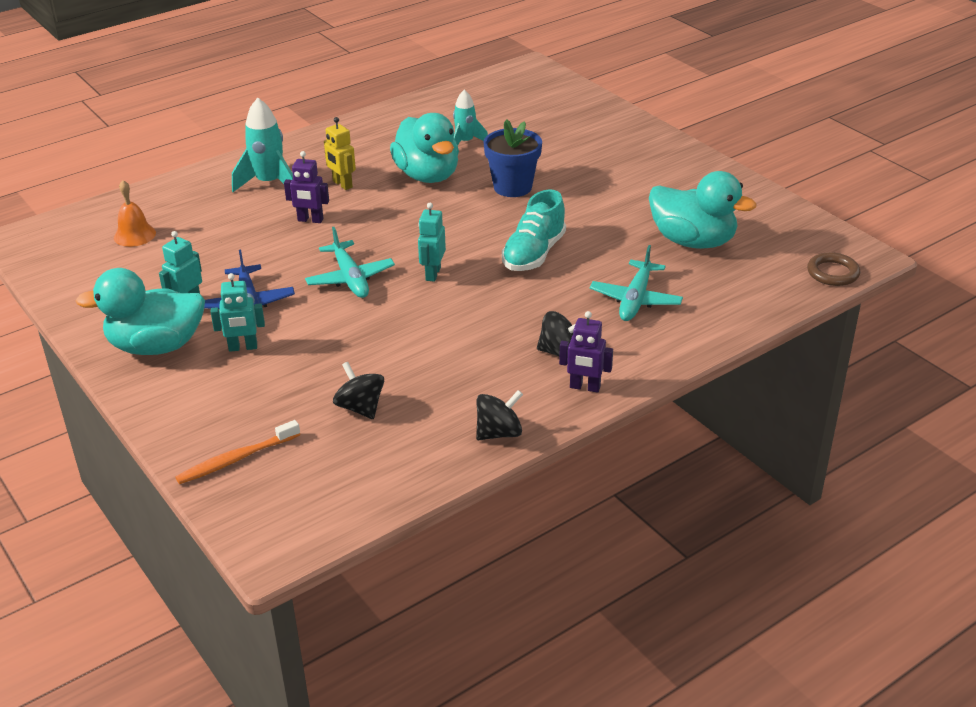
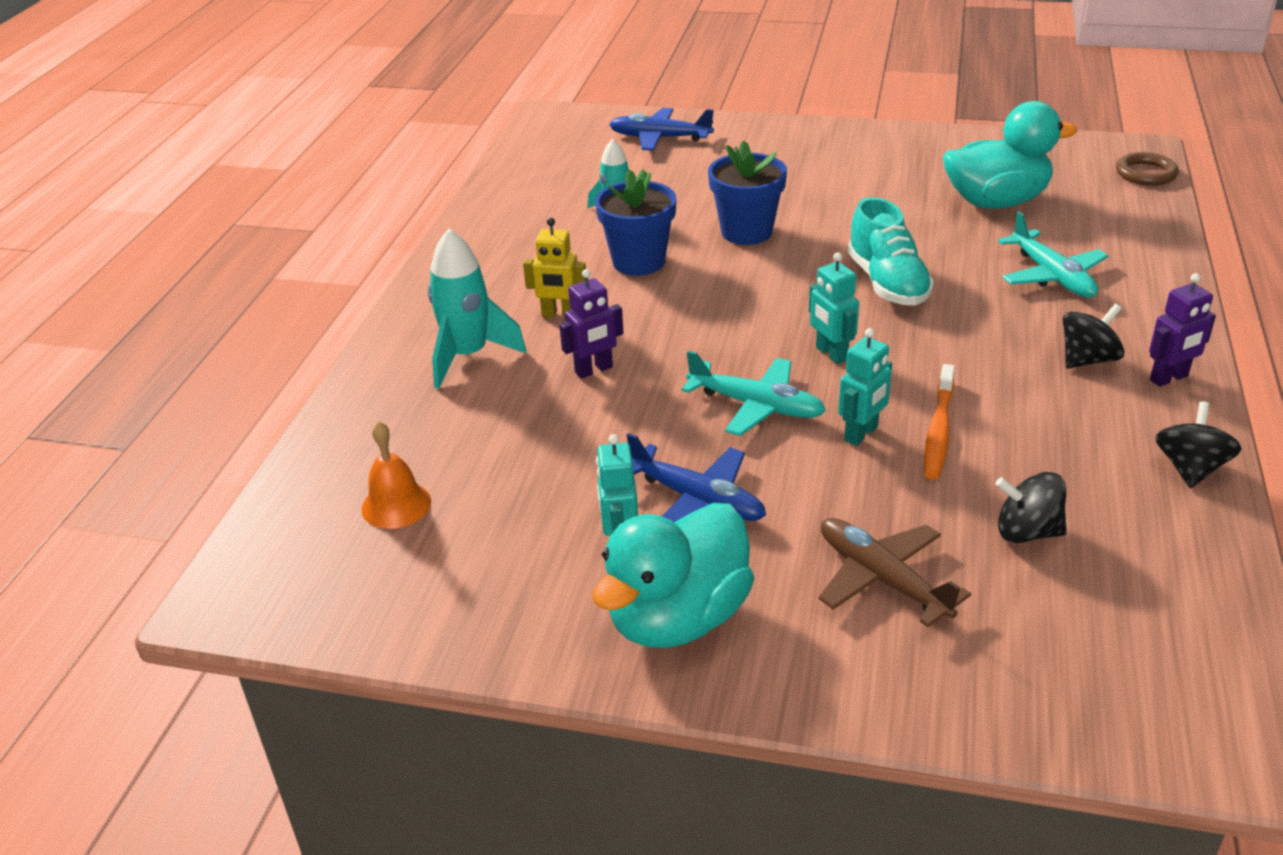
camera: 40 degrees left, 0 degrees up
(236, 459) = (1019, 681): orange toothbrush -> orange toothbrush (939, 430)
(243, 347) = (783, 551): turquoise robot -> turquoise robot (861, 434)
(260, 385) = (882, 579): none -> brown plane
(427, 176) = (638, 262): turquoise duck -> blue flower pot
(568, 109) = (660, 138): none -> blue plane

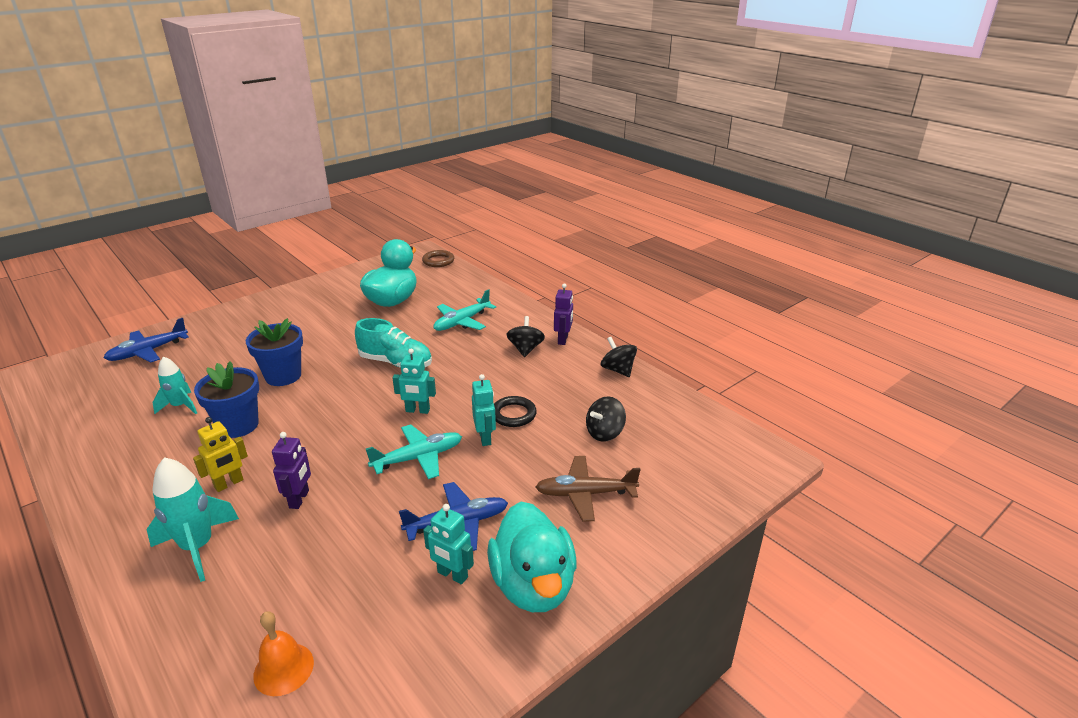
camera: 55 degrees left, 5 degrees down
(939, 430) = (513, 414): orange toothbrush -> black ring
(1051, 276) = (462, 322): turquoise plane -> turquoise plane turned 120 degrees clockwise

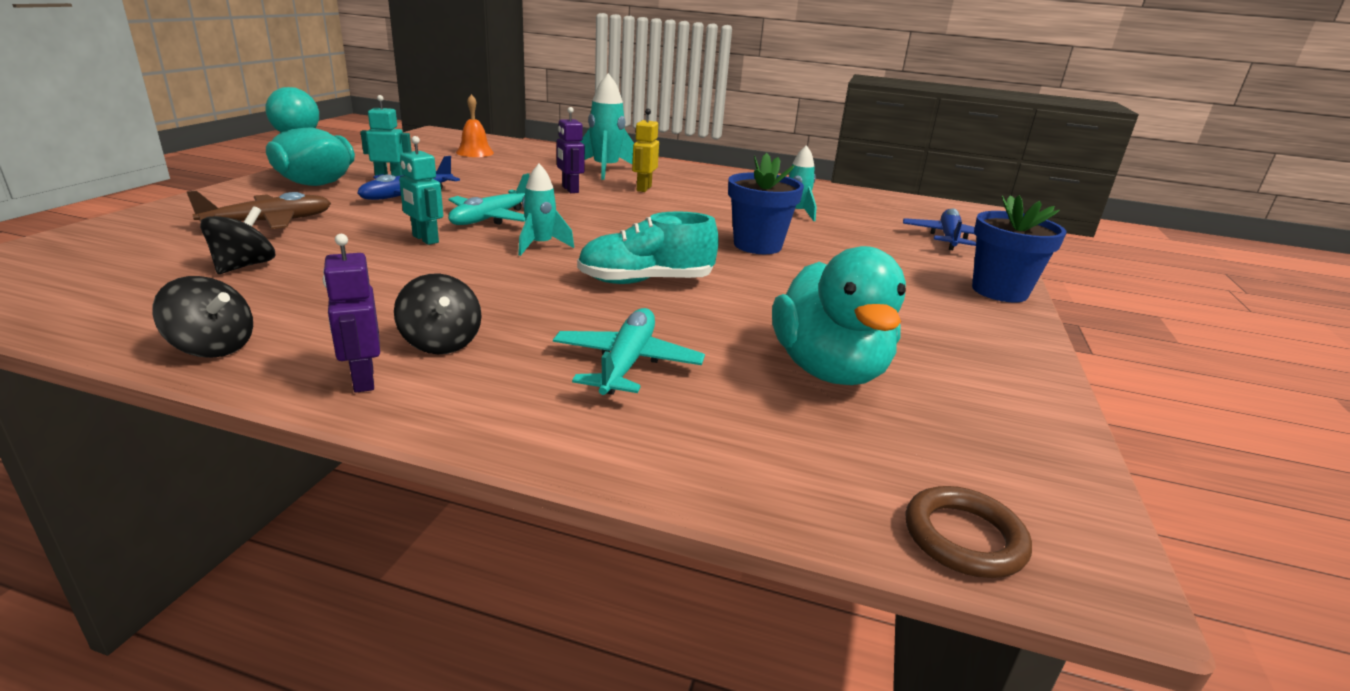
camera: 145 degrees right, 5 degrees down
(238, 425) = (712, 211): blue flower pot -> blue flower pot (999, 291)
(417, 410) = (540, 246): turquoise robot -> turquoise rocket
(513, 414) = (401, 262): black ring -> none

